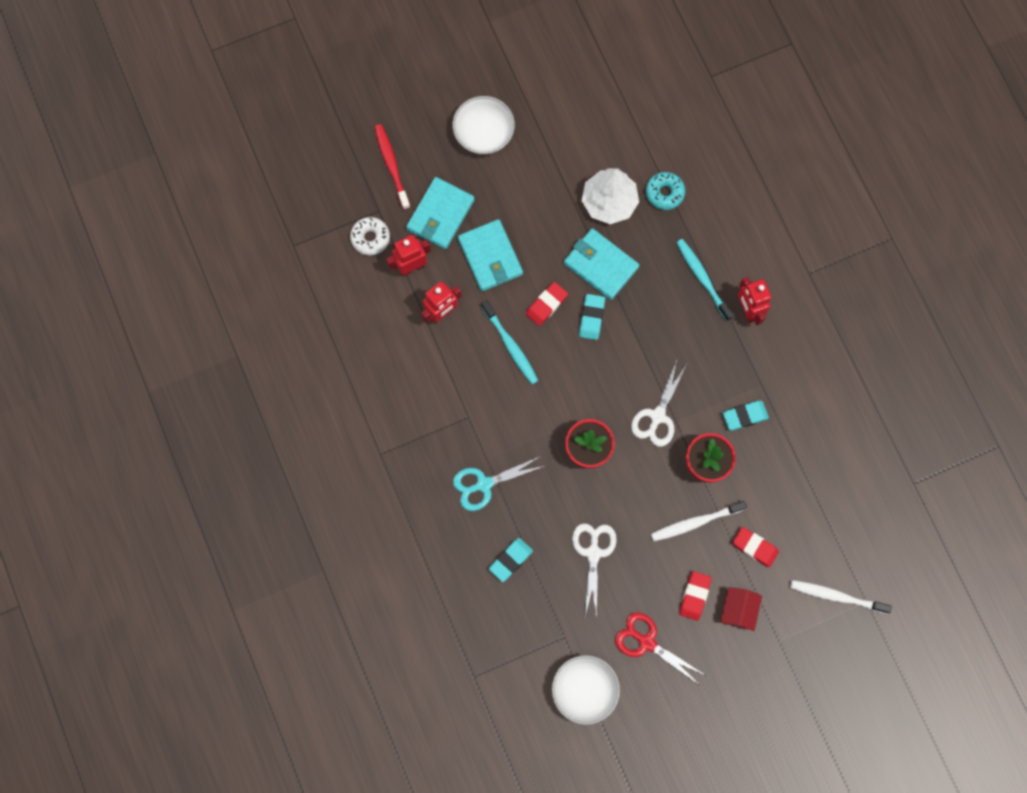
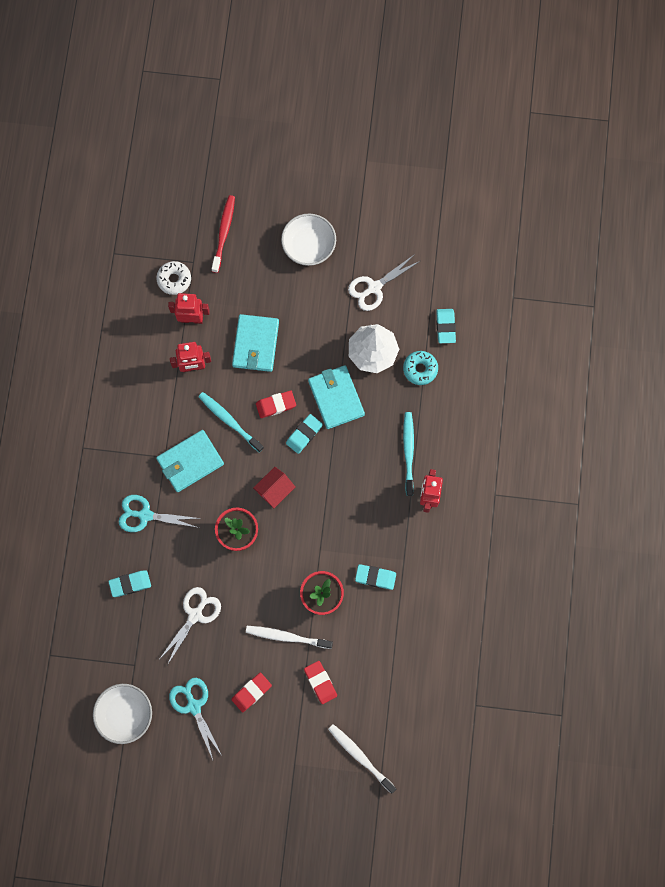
camera: 30 degrees right, 0 degrees up
(440, 215) = (237, 291): turquoise wallet -> turquoise wallet (190, 462)
(510, 346) = (229, 421): turquoise toothbrush -> turquoise toothbrush turned 135 degrees clockwise
(647, 642) = (194, 706): red scissors -> turquoise scissors
(657, 416) = (308, 539): white scissors -> white scissors (374, 287)
(664, 139) = (445, 327): none -> turquoise eraser
(738, 610) = (278, 723): red house -> red house (274, 490)

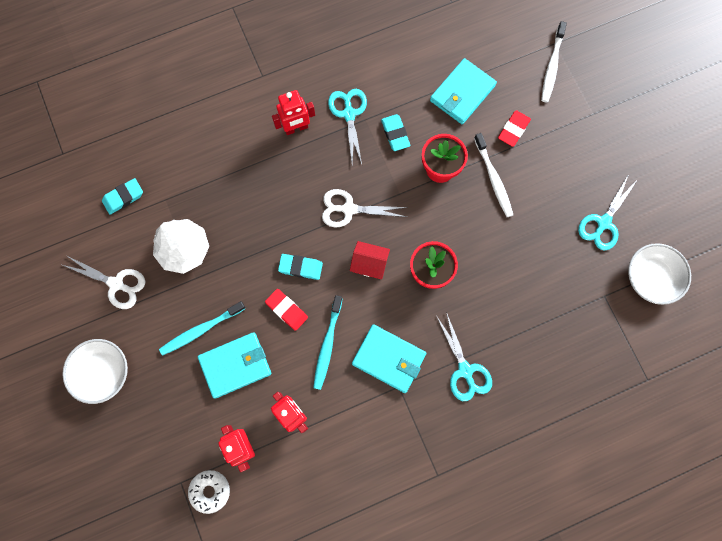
camera: 120 degrees left, 0 degrees up
(130, 584) = (536, 345): turquoise eraser -> none
(195, 615) = (526, 268): white scissors -> white scissors (349, 209)
(224, 232) = (131, 469): red toothbrush -> none
(251, 692) = (559, 181): red eraser -> none
(336, 398) = (248, 258): turquoise wallet -> turquoise wallet (462, 93)
(408, 452) = (264, 166): turquoise toothbrush -> turquoise toothbrush (201, 330)
(416, 548) = (349, 114): none -> turquoise scissors
(420, 369) = (178, 198): turquoise donut -> none

